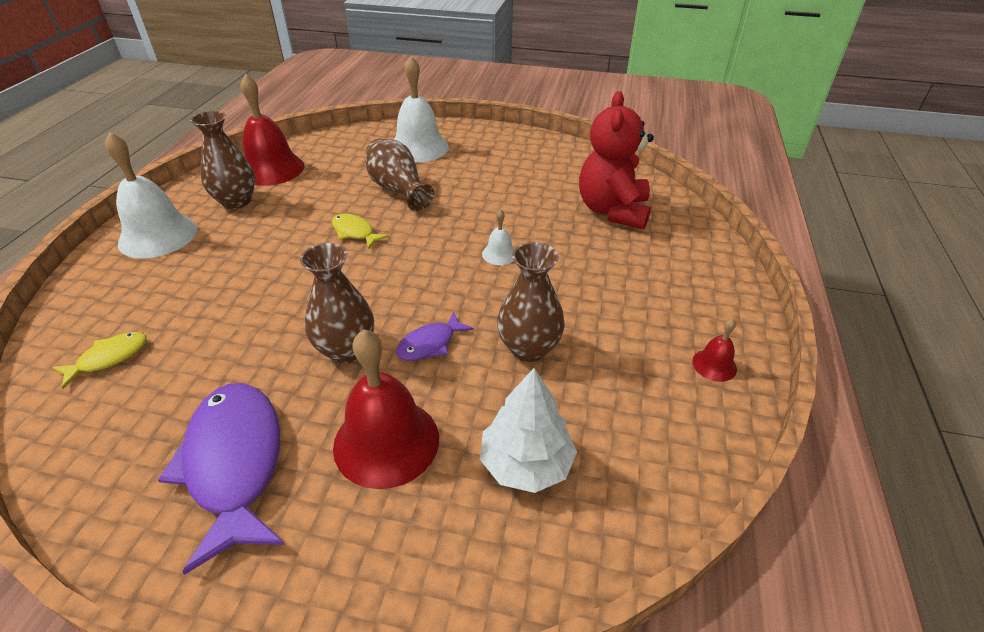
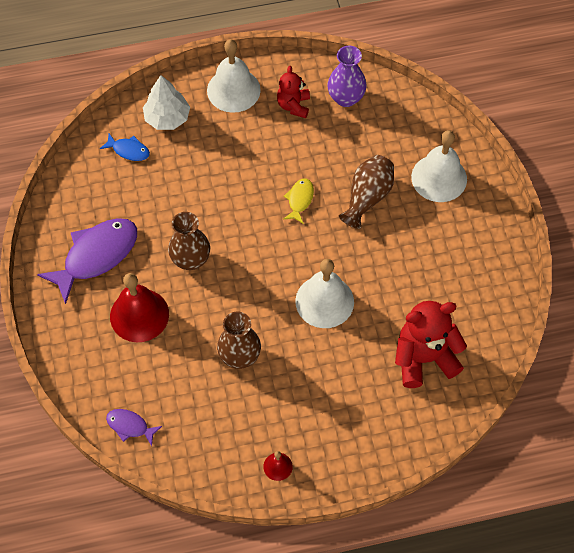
camera: 65 degrees right, 20 degrees up
(109, 358) = (128, 150): yellow fish -> blue fish
(236, 201) = (293, 105): brown vase -> red teddy bear
(272, 169) = (346, 98): red bell -> purple vase
(430, 344) = (217, 301): purple fish -> purple fish (130, 426)
(499, 254) = (324, 301): white bell -> white bell, size x2.15
(526, 463) = (156, 386): white tree -> white tree (167, 118)

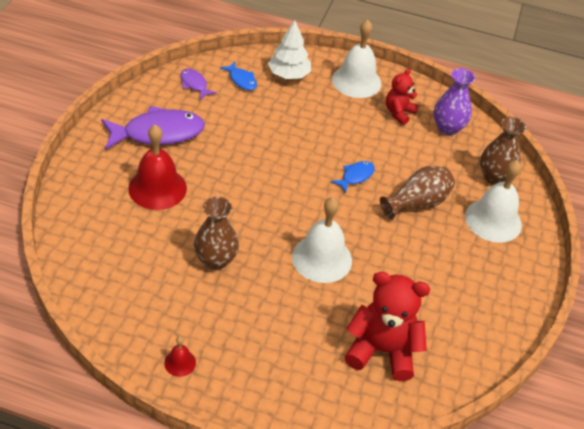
camera: 25 degrees right, 15 degrees down
(130, 426) = (81, 261): purple fish -> purple fish (194, 84)
(190, 259) = (231, 172): brown vase -> brown vase (494, 177)
(299, 200) = (355, 176): yellow fish -> blue fish

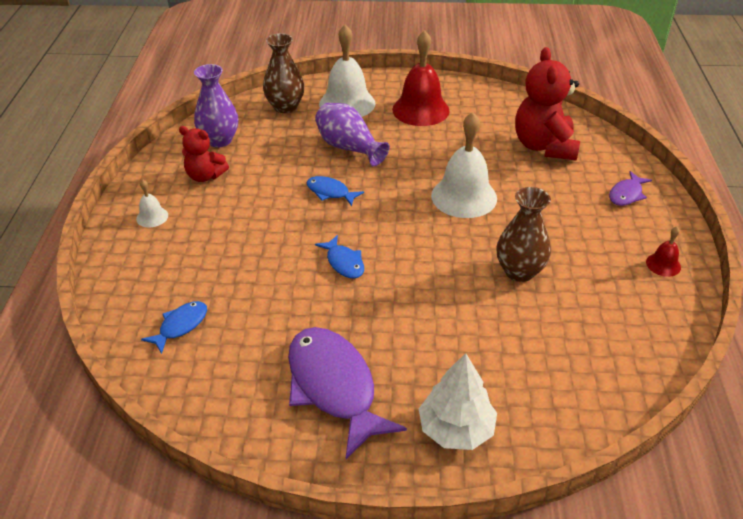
camera: 100 degrees left, 5 degrees down
(157, 188) = (441, 354): red bell -> red bell (420, 110)
(194, 84) = (206, 377): purple fish -> purple fish (626, 194)
(268, 164) = (344, 262): none -> blue fish
(289, 74) = (153, 280): white tree -> white tree (456, 429)
(356, 81) = (152, 217): white bell -> white bell, size x0.46
(417, 203) = (349, 148): brown vase -> purple vase

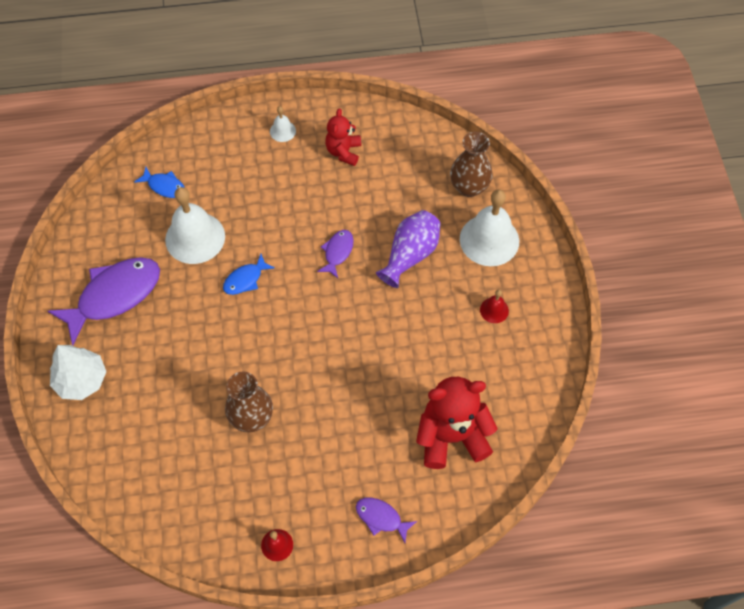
camera: 80 degrees right, 20 degrees up
(219, 140) = (399, 148): purple vase -> none
(330, 192) = (337, 252): blue fish -> purple fish
(420, 110) = (494, 310): red bell -> red bell, size x0.46
(464, 196) = (350, 364): white bell -> white bell (195, 237)

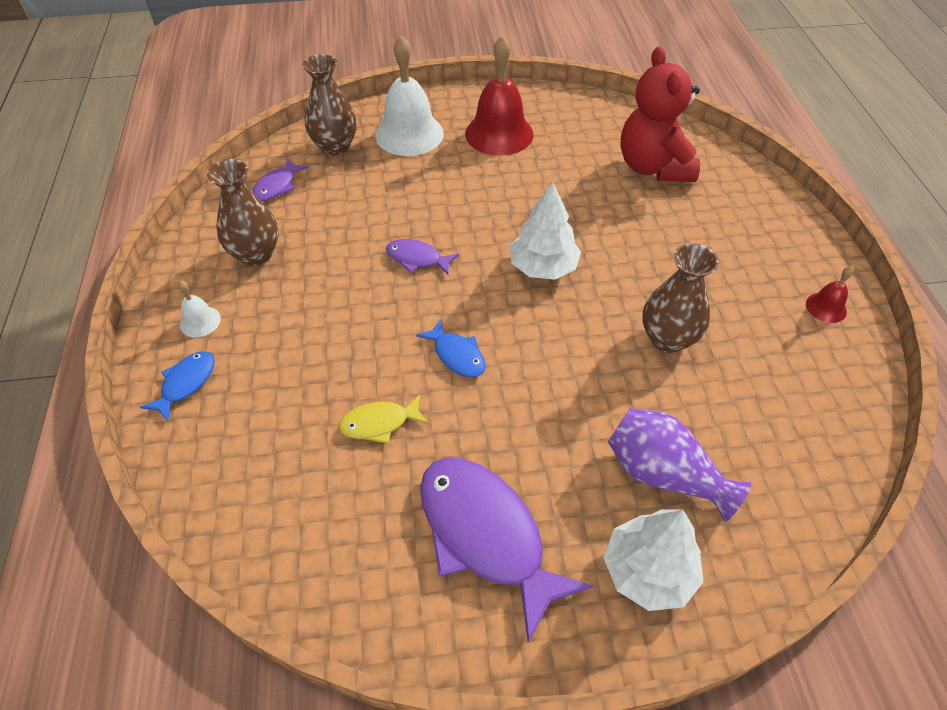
camera: 90 degrees left, 10 degrees down
(164, 186) = (271, 476): blue fish -> blue fish (186, 383)
(195, 237) = (379, 423): white bell -> yellow fish
(327, 337) = (543, 267): none -> white tree
(343, 152) = (256, 254): red teddy bear -> brown vase
(381, 518) = (761, 220): purple fish -> purple fish (277, 186)
(410, 255) = (425, 194): purple vase -> purple vase (663, 474)
(494, 310) = (499, 134): red bell -> red bell, size x2.15

